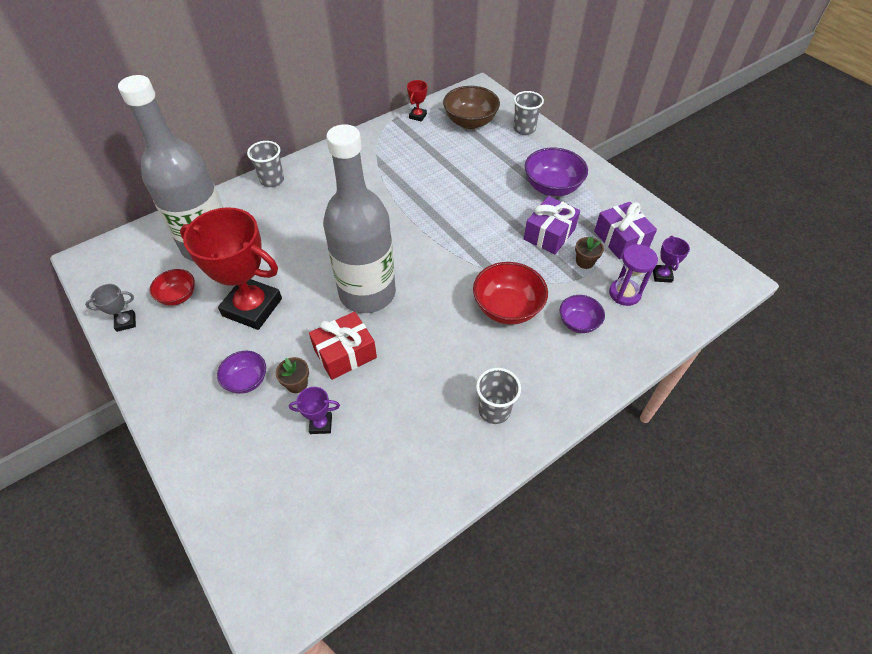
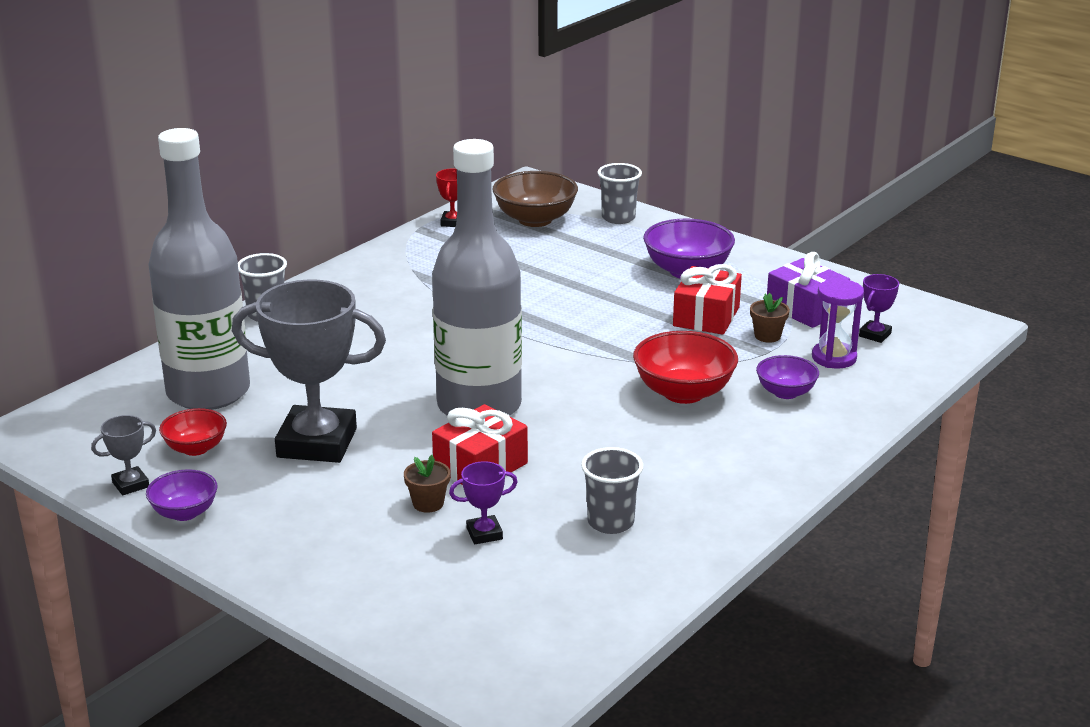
camera: 15 degrees left, 25 degrees down
(246, 380) = (353, 511): purple bowl -> purple bowl (184, 512)
(252, 307) = (317, 443): red trophy -> grey trophy
(494, 410) = (713, 485): grey cup -> grey cup (610, 522)
(549, 234) = (706, 316): purple gift -> red gift
(662, 275) = (875, 335): purple trophy -> purple trophy turned 45 degrees clockwise

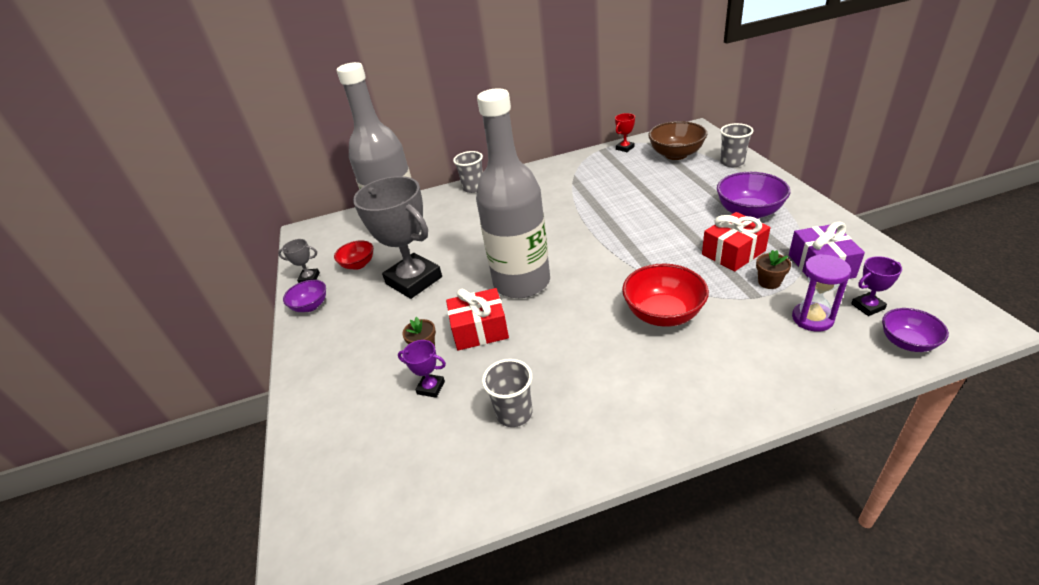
camera: 40 degrees right, 10 degrees up
(785, 392) = (744, 339): purple bowl -> purple bowl (907, 342)

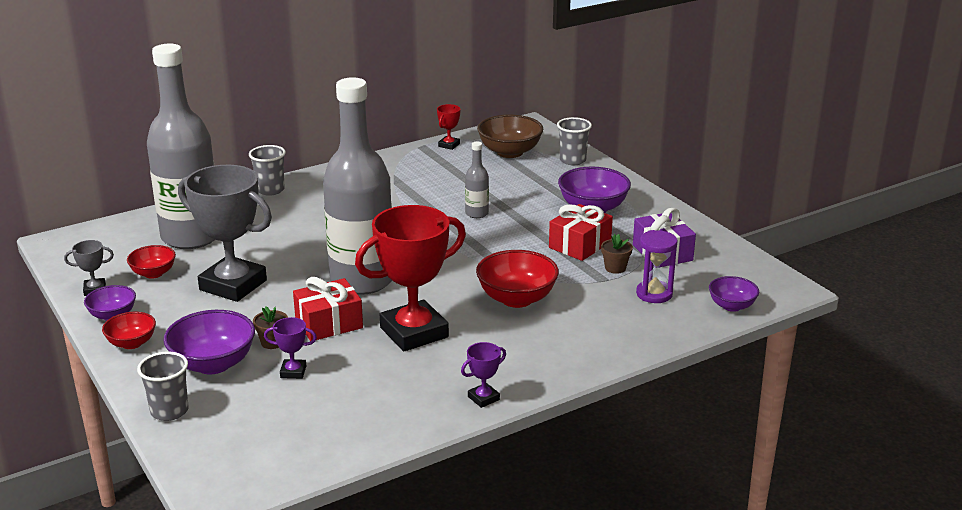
camera: 20 degrees left, 10 degrees down
(312, 338) = (132, 343): none -> red bowl
(366, 369) = (213, 364): none -> purple bowl
(514, 413) = (387, 383): grey cup -> grey cup (169, 411)
(555, 348) = (414, 332): none -> red trophy
(638, 214) = (477, 213): none -> grey bottle
(867, 306) = (701, 282): purple trophy -> purple trophy (483, 398)

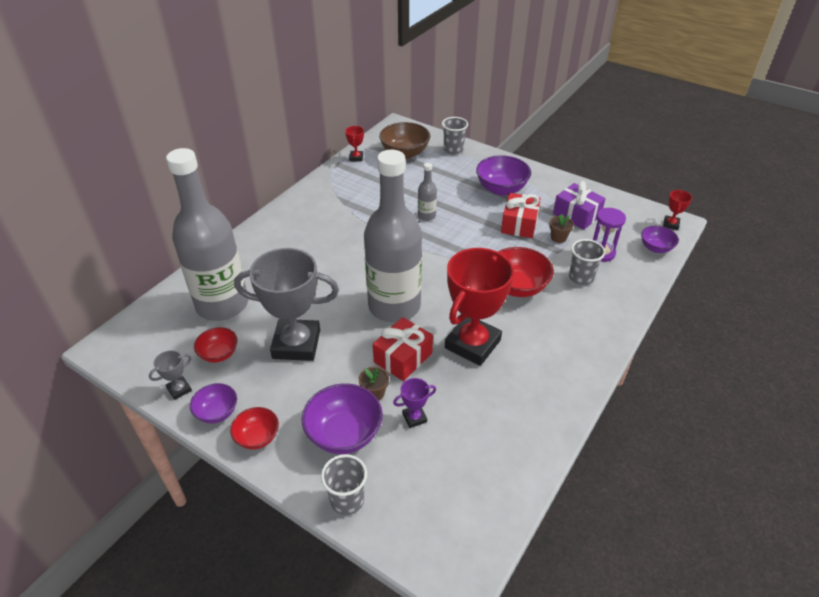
camera: 25 degrees left, 15 degrees up
(270, 190) = (252, 237): grey cup -> grey cup (581, 278)
(483, 398) = (571, 390): purple trophy -> none
(779, 289) = (671, 224): none -> red trophy

